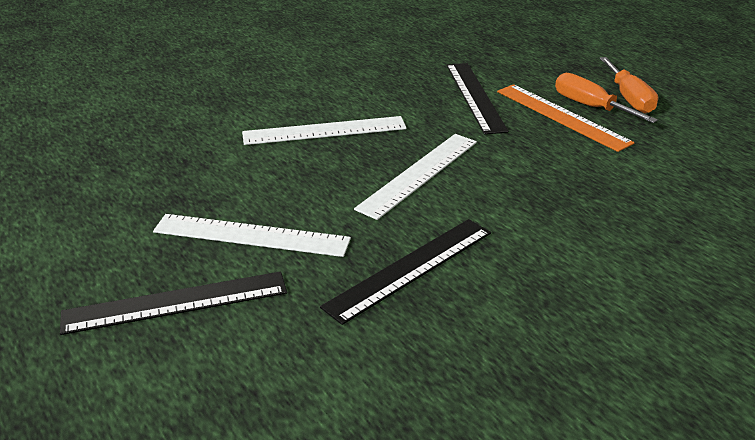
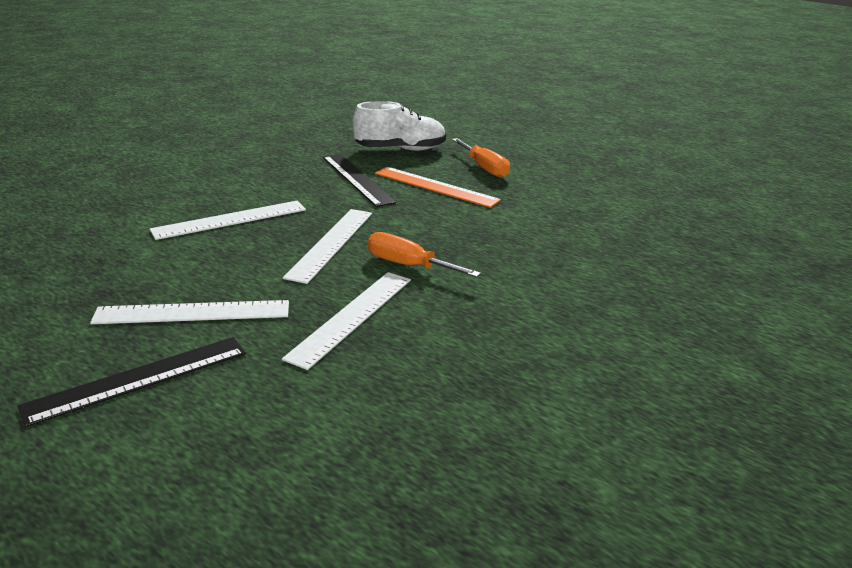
camera: 20 degrees left, 5 degrees down
(410, 268) = (351, 317): black ruler -> white ruler
(537, 63) = (400, 149): none -> white shoe
(590, 106) = (456, 177): orange screwdriver -> orange screwdriver (408, 265)

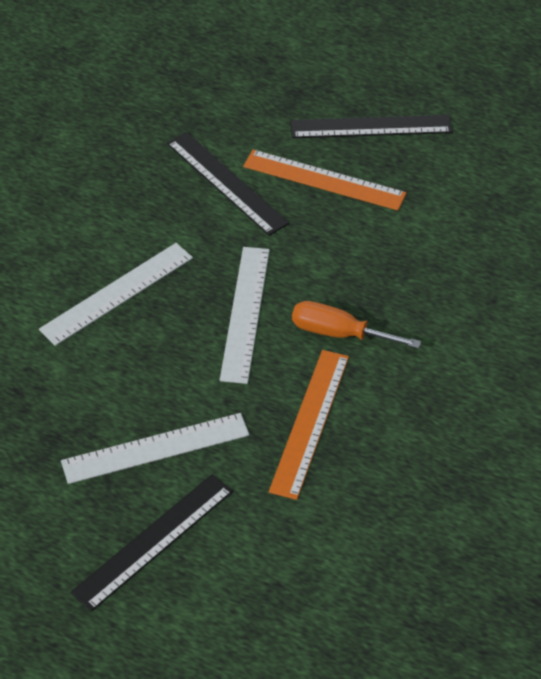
camera: 10 degrees left, 20 degrees up
(351, 317) = (310, 423): white ruler -> orange ruler
(400, 149) = (255, 104): white shoe -> none
(484, 168) = (371, 127): orange screwdriver -> black ruler

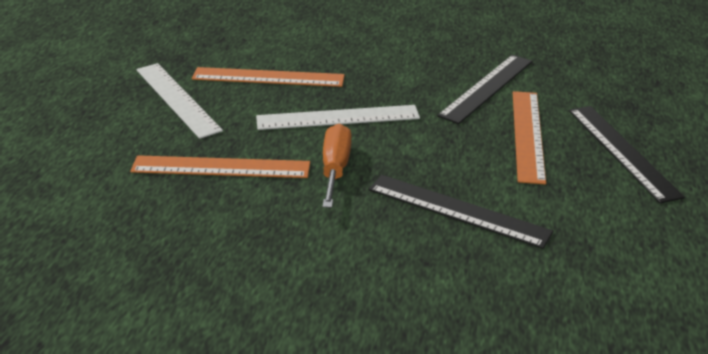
camera: 75 degrees right, 15 degrees down
(117, 293) = (333, 60): white ruler -> none
(135, 358) = (268, 77): none -> orange ruler
(153, 541) = (82, 112): black ruler -> black ruler (457, 210)

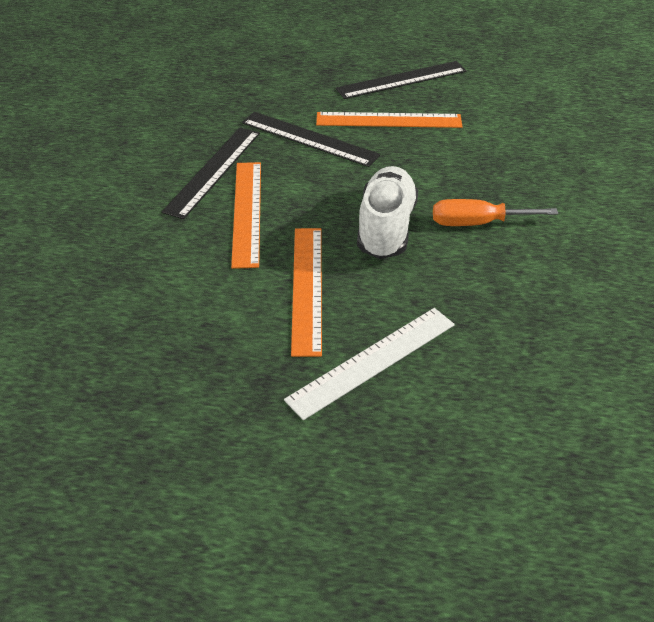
camera: 95 degrees left, 10 degrees up
(221, 167) = (501, 299): orange ruler -> orange ruler (247, 212)
(338, 118) = (386, 228): white ruler -> white shoe
(457, 210) = (512, 156): black ruler -> black ruler (213, 171)

